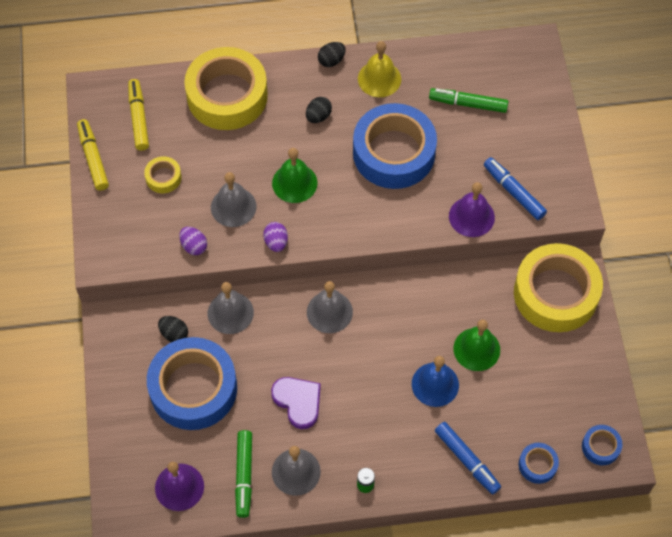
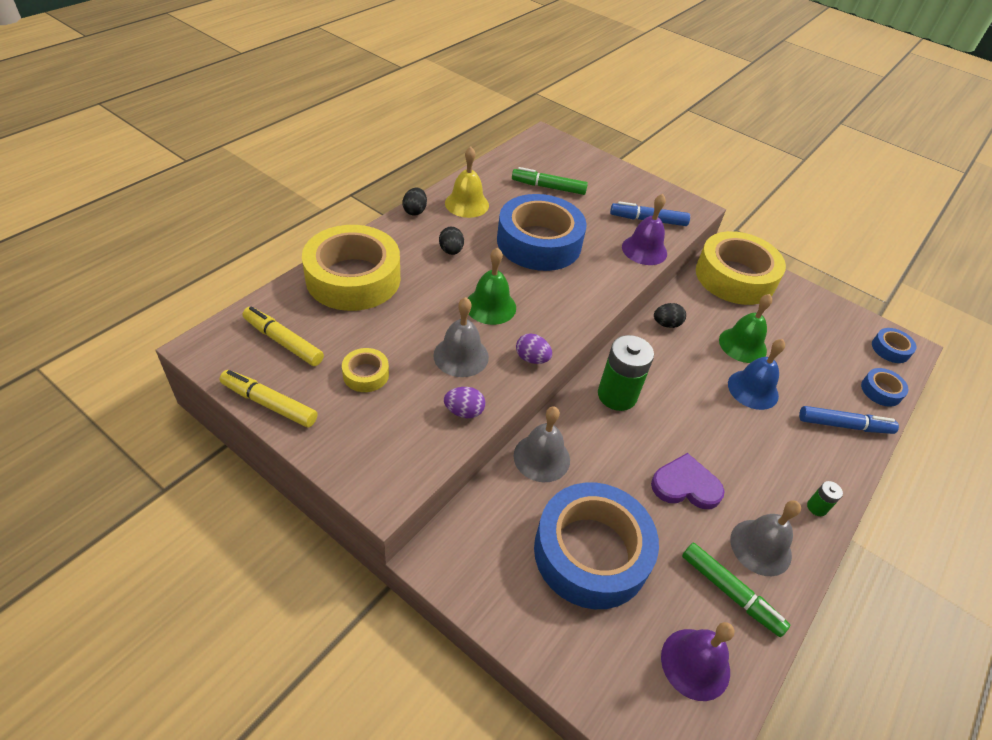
camera: 50 degrees left, 15 degrees down
(174, 334) = (514, 517): black egg -> black egg (666, 324)
(329, 312) = (617, 395): grey bell -> green battery
(468, 104) = (548, 187): green marker -> green marker turned 45 degrees clockwise

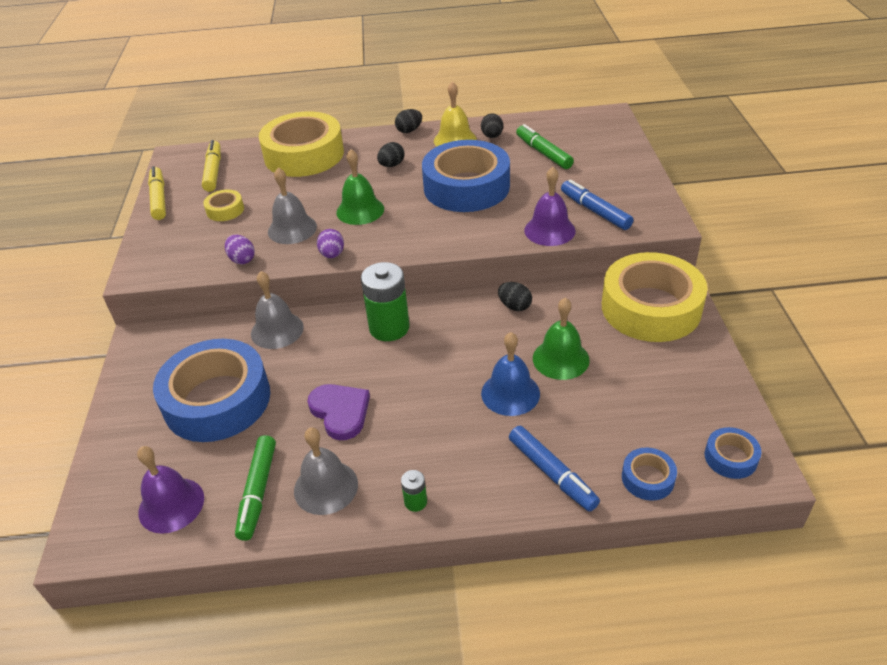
camera: 55 degrees right, 5 degrees down
(490, 188) = (492, 136): none -> black egg

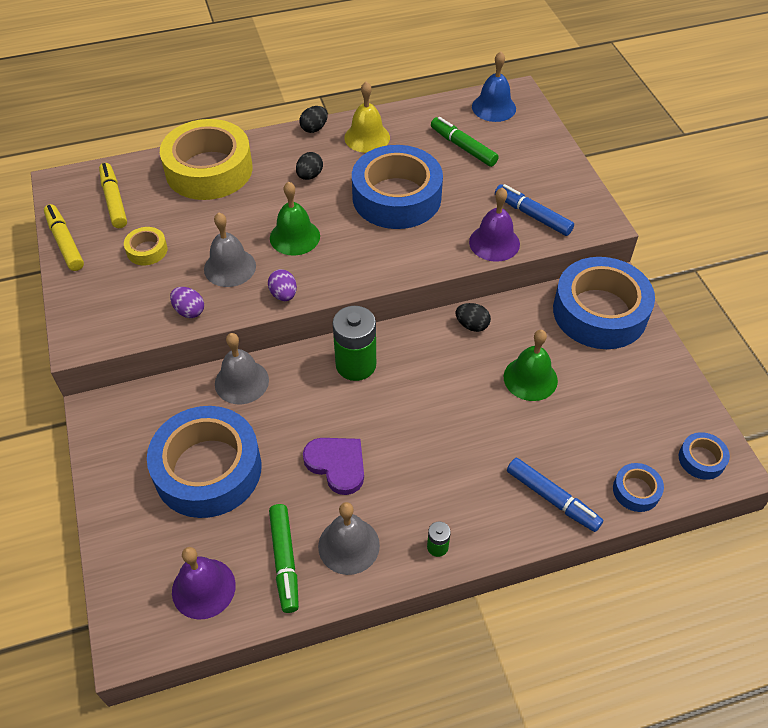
camera: 15 degrees left, 10 degrees up
(492, 136) = (404, 129): black egg -> none
(510, 393) = (493, 422): blue bell -> blue bell (494, 107)
(651, 308) = (599, 312): yellow tape -> blue tape

